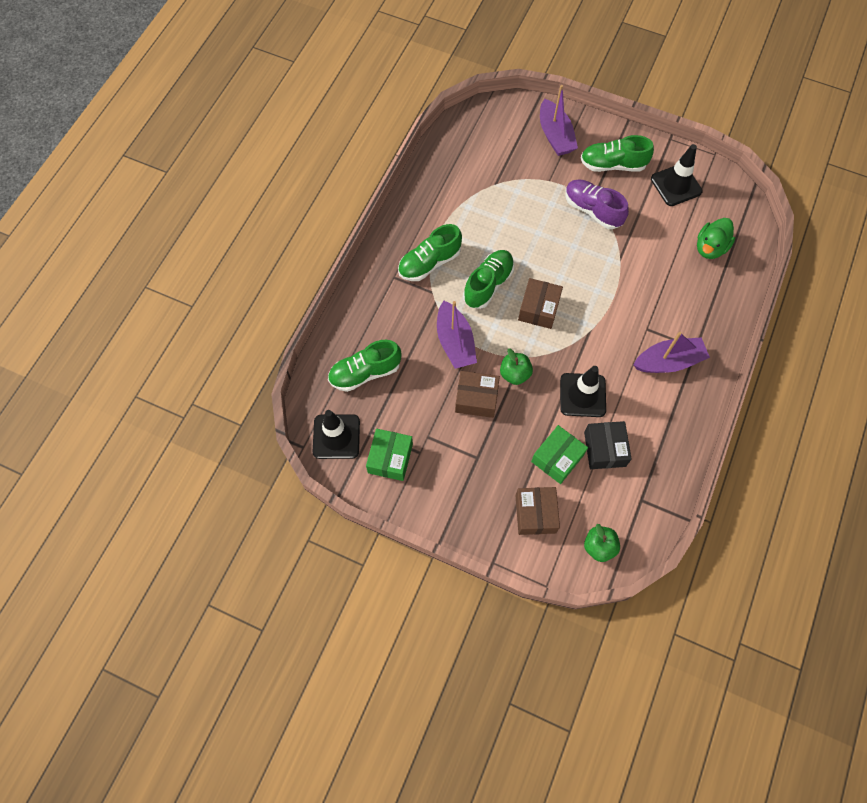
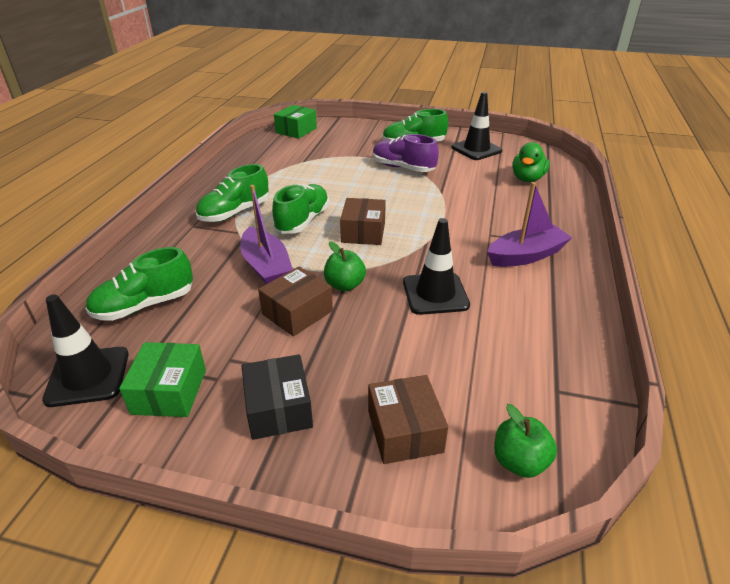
camera: 10 degrees left, 30 degrees down
(476, 398) = (297, 312): brown box -> brown box turned 45 degrees counterclockwise
(555, 136) = (356, 134): purple boat -> none
(557, 458) = (420, 359): green box -> green box (296, 130)
(605, 449) = (482, 341): black box -> black box (279, 408)

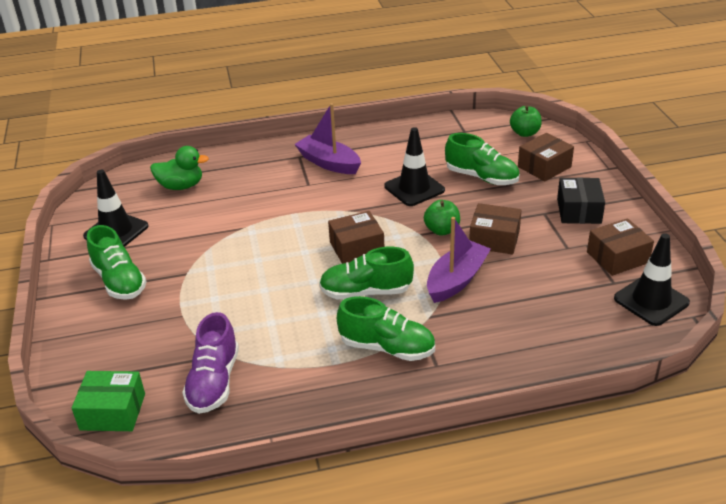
camera: 115 degrees left, 0 degrees up
(145, 305) = (567, 320): green shoe -> green shoe (481, 177)
(169, 391) = (617, 257): green box -> brown box
(279, 408) = (578, 211): black box -> black box turned 45 degrees counterclockwise
(403, 168) = (198, 268): purple shoe -> purple shoe (214, 382)

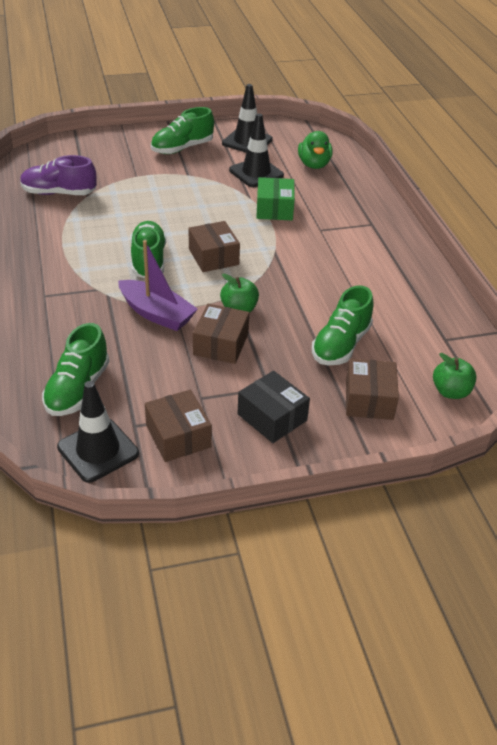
camera: 85 degrees right, 5 degrees up
(113, 411) = (43, 158): green box -> green box (274, 209)
(329, 163) = (361, 241): purple boat -> none
(387, 348) = (73, 270): green shoe -> green shoe (78, 389)
(414, 188) = (316, 295): black traffic cone -> black traffic cone (256, 173)
(544, 167) = (369, 400): brown box -> brown box turned 45 degrees clockwise
(578, 211) = (272, 417): black box -> black box turned 45 degrees clockwise

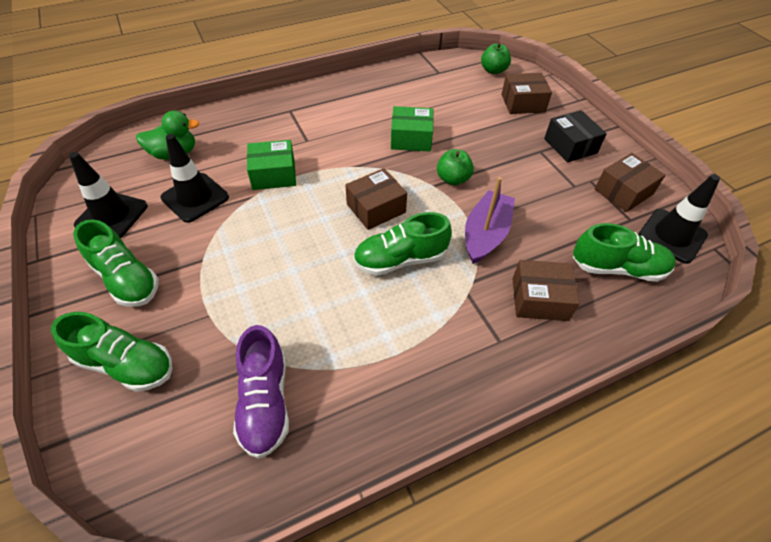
camera: 100 degrees left, 10 degrees up
(221, 344) = (505, 184): brown box -> brown box (539, 299)
(272, 417) = (570, 146): black box -> black box turned 60 degrees counterclockwise
(311, 293) = (411, 138): none -> green box
(341, 345) = (471, 118): green shoe -> green shoe (126, 364)

